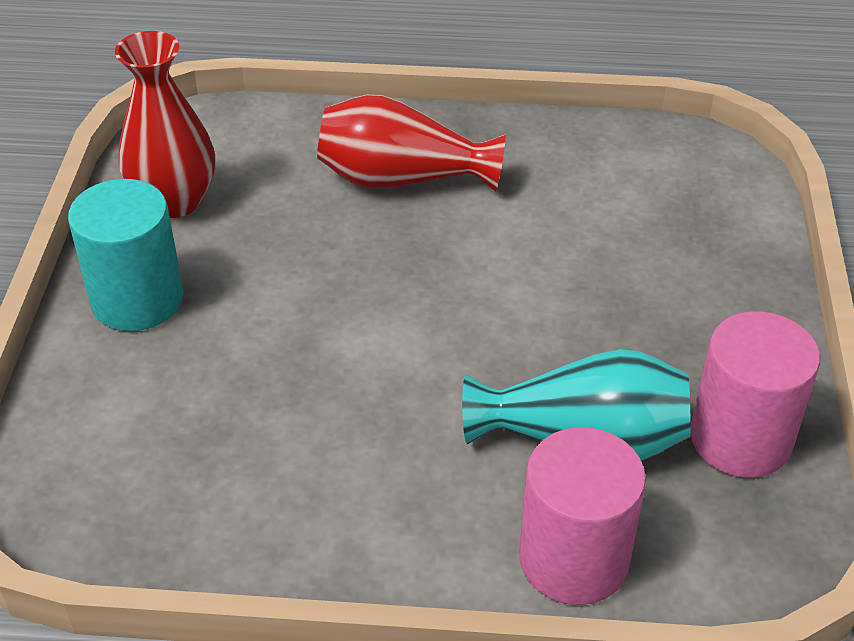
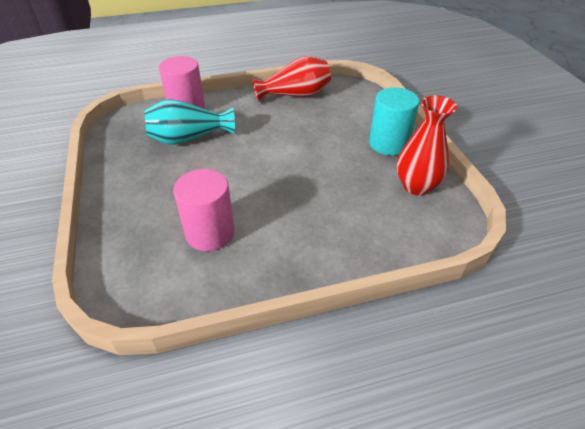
camera: 160 degrees right, 0 degrees up
(401, 179) = (314, 228): red vase -> red vase (295, 95)
(740, 438) = (126, 151): pink cylinder -> pink cylinder (210, 233)

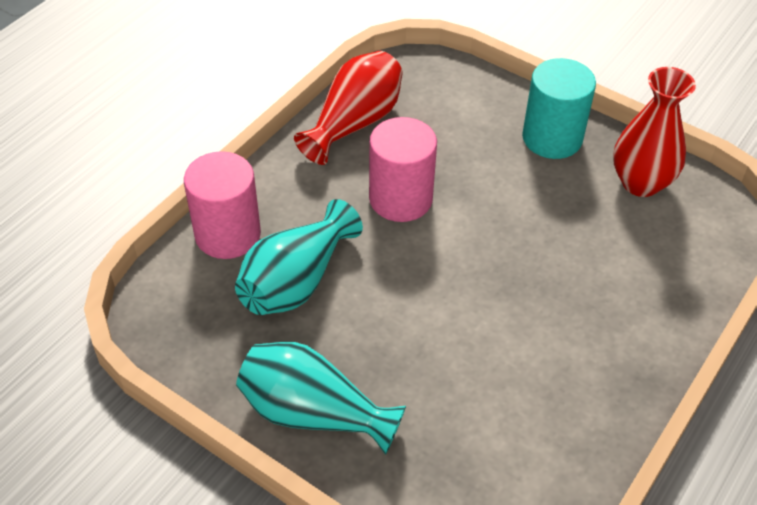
camera: 40 degrees left, 5 degrees up
(124, 189) = (313, 413): none -> turquoise vase
(210, 233) = (496, 394): pink cylinder -> pink cylinder (400, 198)

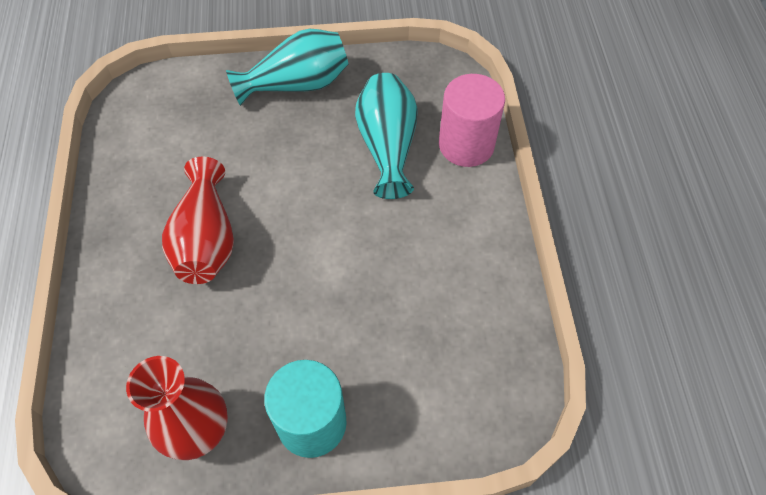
camera: 140 degrees right, 10 degrees up
(354, 123) = (488, 302): red vase -> red vase (206, 239)
(400, 198) = (382, 258): pink cylinder -> none

